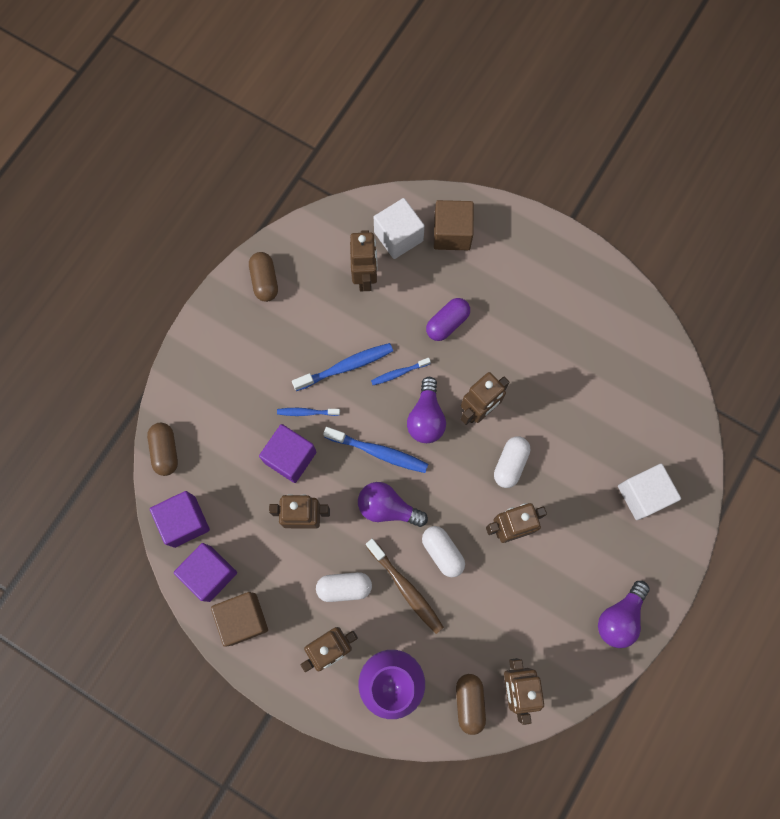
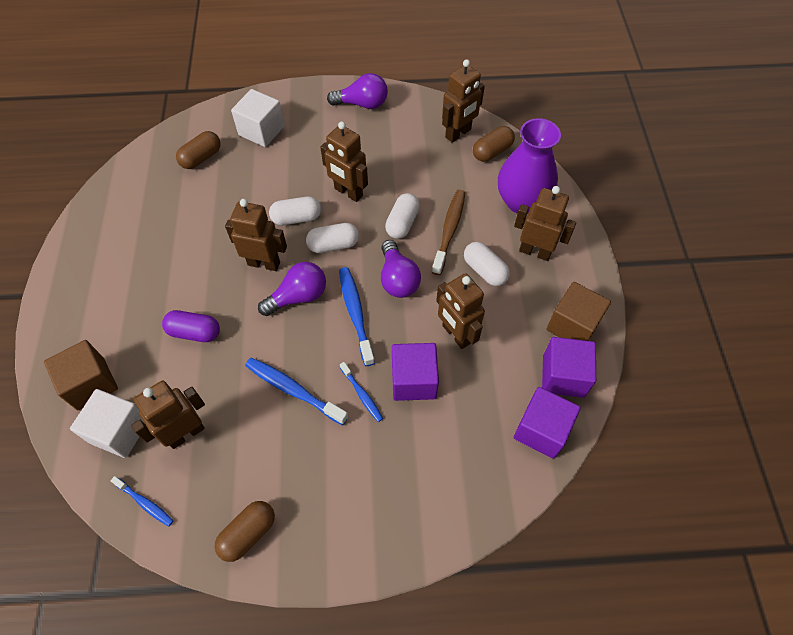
camera: 125 degrees left, 15 degrees down
(165, 451) = (495, 498): brown capsule -> brown capsule (201, 158)
(399, 373) = (270, 342): blue toothbrush -> blue toothbrush (145, 503)
(459, 477) = (333, 245): none -> white capsule

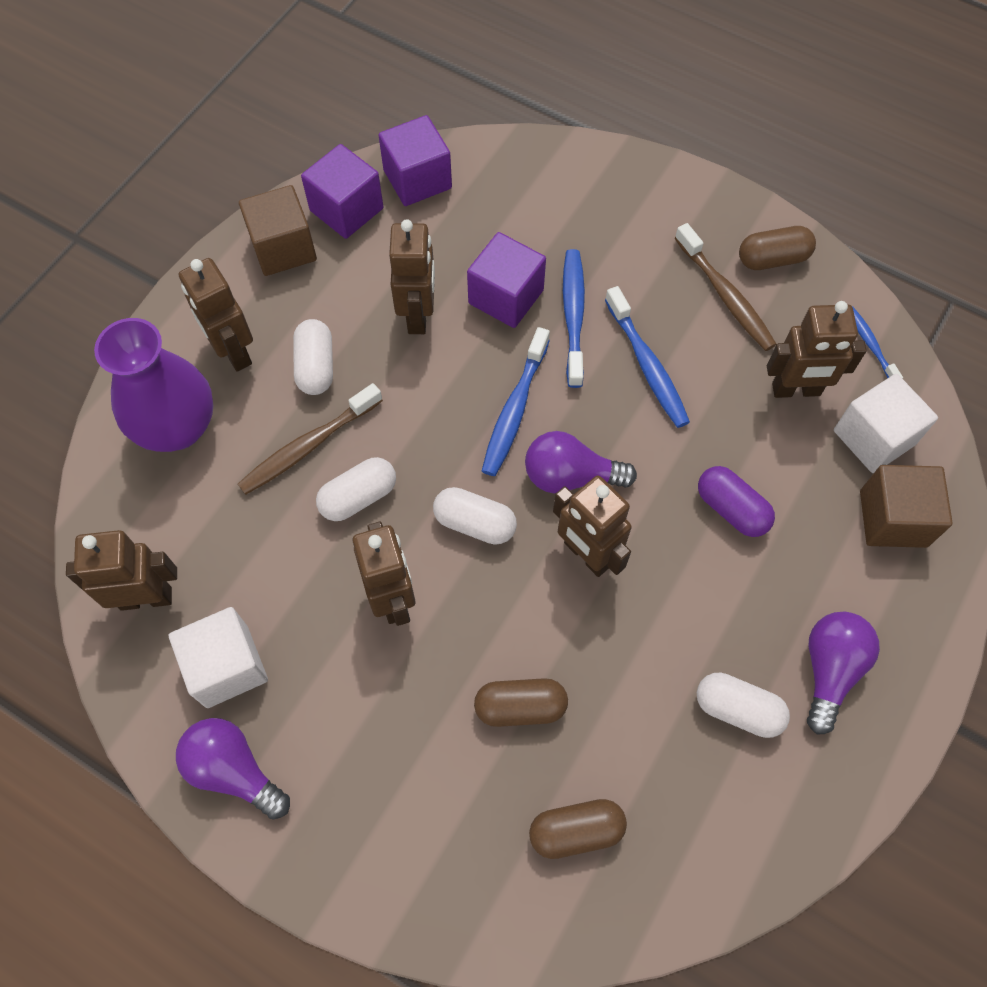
camera: 145 degrees left, 5 degrees up
(261, 131) = (441, 826): white cube -> white cube (227, 666)
(268, 477) = (725, 296): none -> brown toothbrush
(296, 218) = (496, 601): white capsule -> white capsule (737, 709)
(362, 395) = (573, 315): blue toothbrush -> blue toothbrush, size x1.70
(397, 279) = (429, 422): purple light bulb -> purple light bulb (829, 670)
(492, 152) = (133, 531): brown capsule -> brown capsule (520, 707)

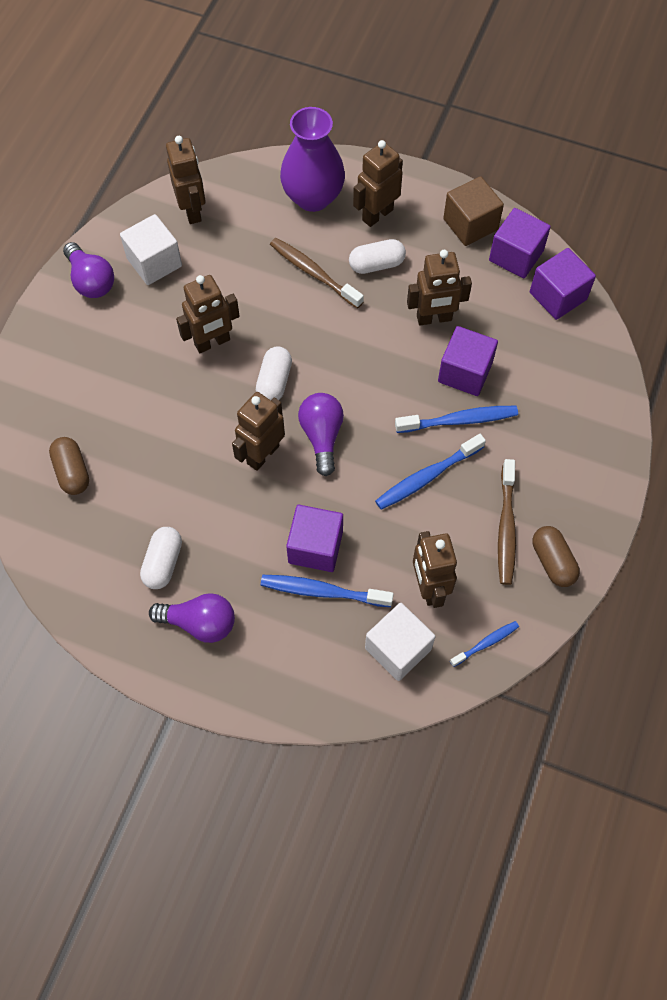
camera: 80 degrees right, 0 degrees up
(234, 770) = (91, 280): purple light bulb -> purple light bulb turned 120 degrees clockwise
(358, 497) = (281, 309): white capsule -> none
(514, 409) = (368, 392): blue toothbrush -> blue toothbrush (322, 591)
(520, 707) = (148, 428): brown capsule -> none
(725, 296) = (506, 528): brown toothbrush -> brown toothbrush turned 45 degrees counterclockwise
(731, 509) = (315, 547): purple capsule -> purple cube
(893, 518) = (328, 665): brown cube -> none

